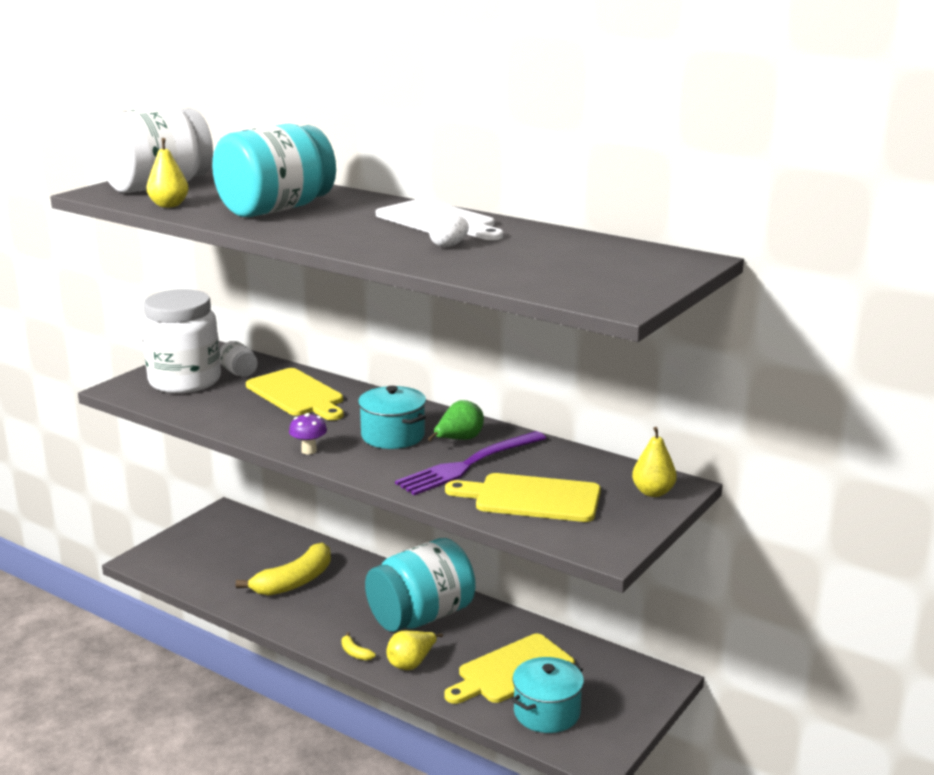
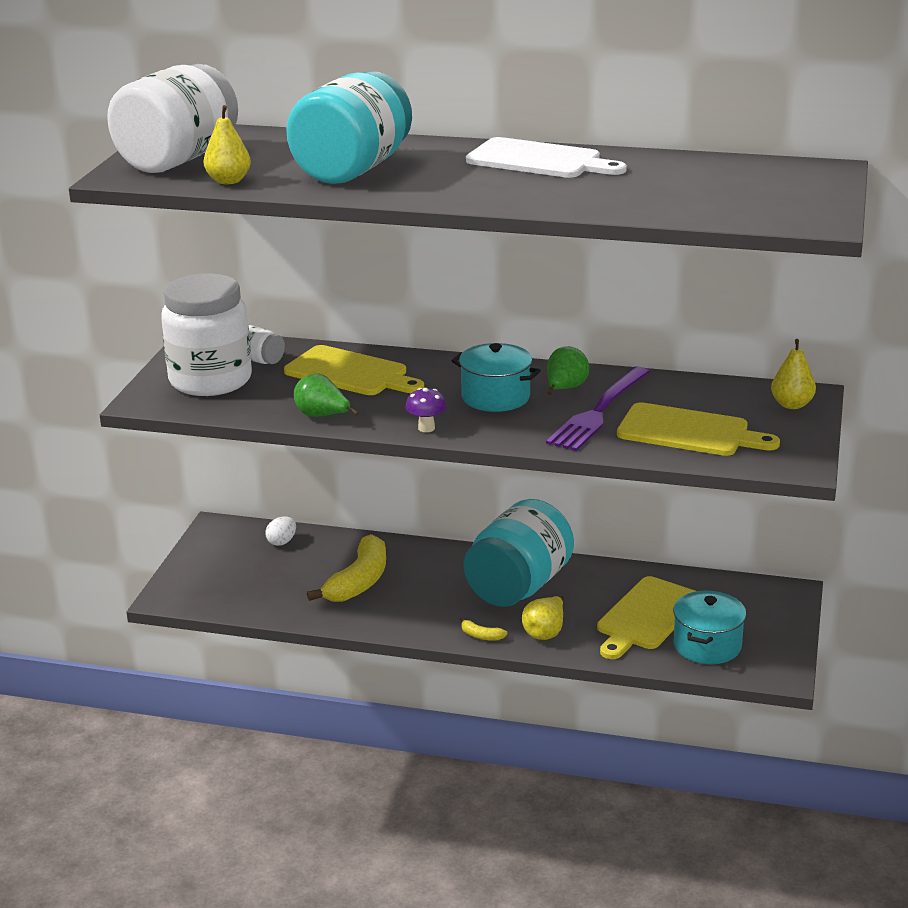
camera: 20 degrees left, 5 degrees up
(237, 425) = (322, 416): none -> green pear
(448, 245) = (587, 186): white egg -> white egg (282, 542)
(532, 498) = (689, 432): yellow cutting board -> yellow cutting board turned 150 degrees counterclockwise

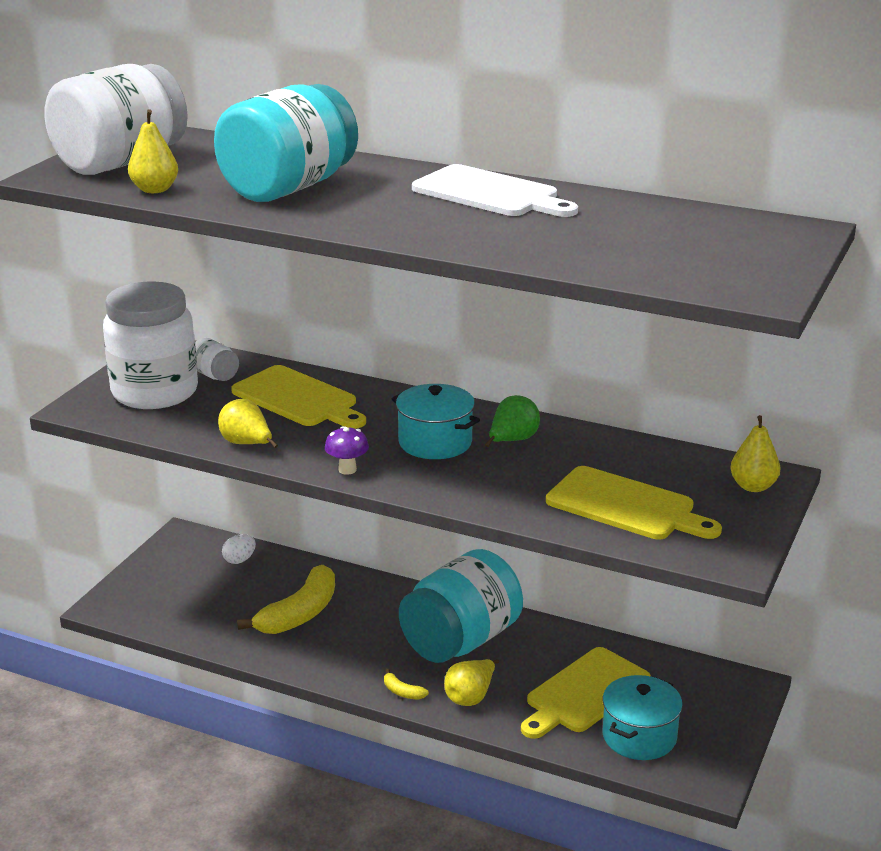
camera: 10 degrees right, 0 degrees up
(322, 416) = (247, 444): green pear -> yellow pear
(598, 412) = (537, 472): purple fork -> none

